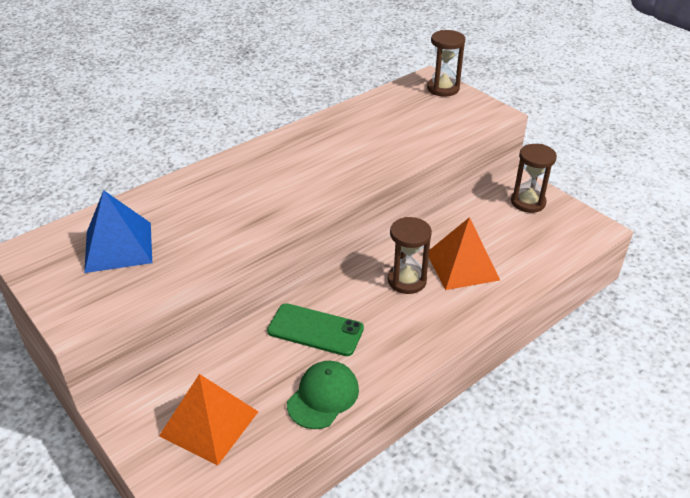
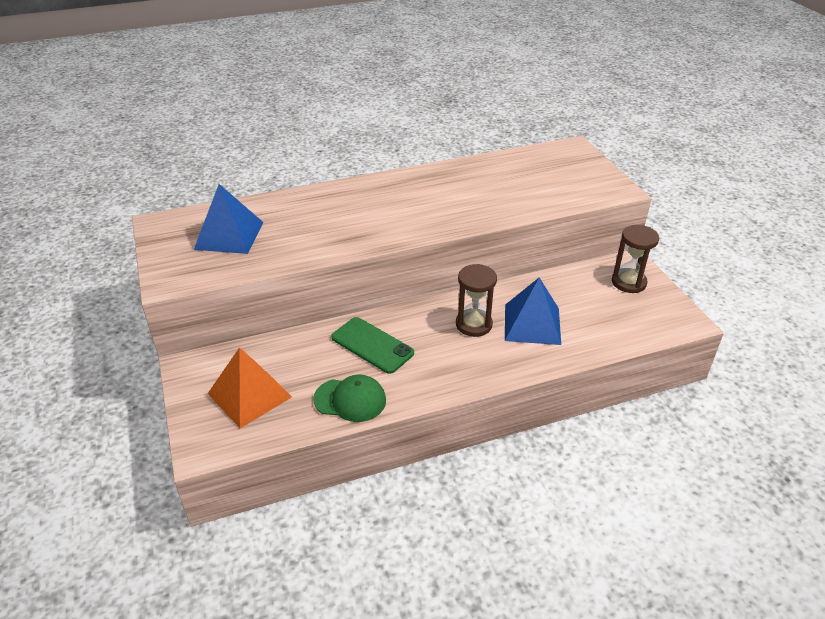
camera: 20 degrees right, 0 degrees up
(323, 396) = (350, 400): green cap -> green cap turned 45 degrees clockwise
(443, 89) = (581, 159): brown hourglass -> none
(462, 265) = (532, 324): orange pyramid -> blue pyramid

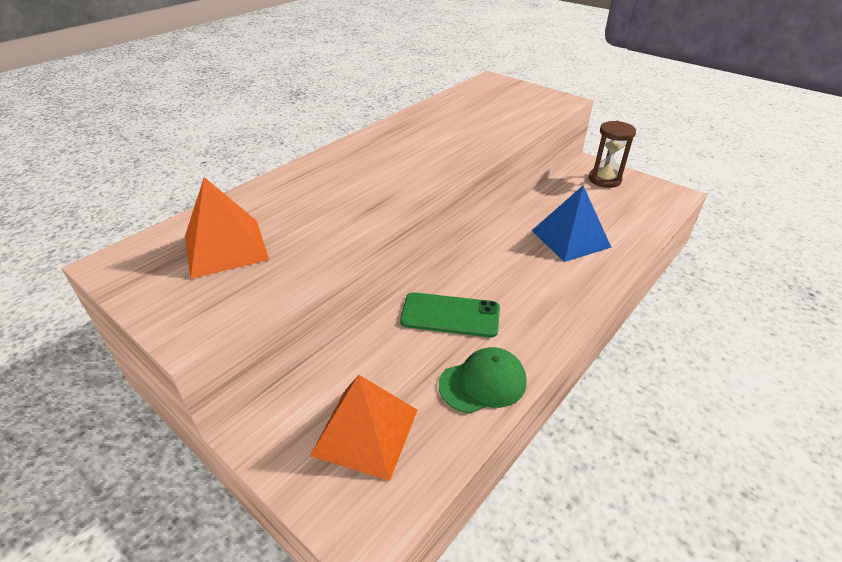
camera: 30 degrees left, 0 degrees up
(229, 235) = (225, 247): blue pyramid -> orange pyramid
(474, 324) = (523, 257): brown hourglass -> none

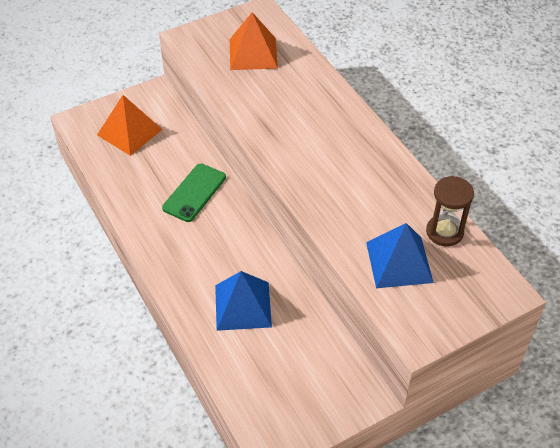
camera: 110 degrees right, 10 degrees up
(483, 383) = (130, 190): green cap -> none
(502, 114) = (399, 262): none -> blue pyramid
(604, 179) = (330, 393): brown hourglass -> brown hourglass (444, 232)

